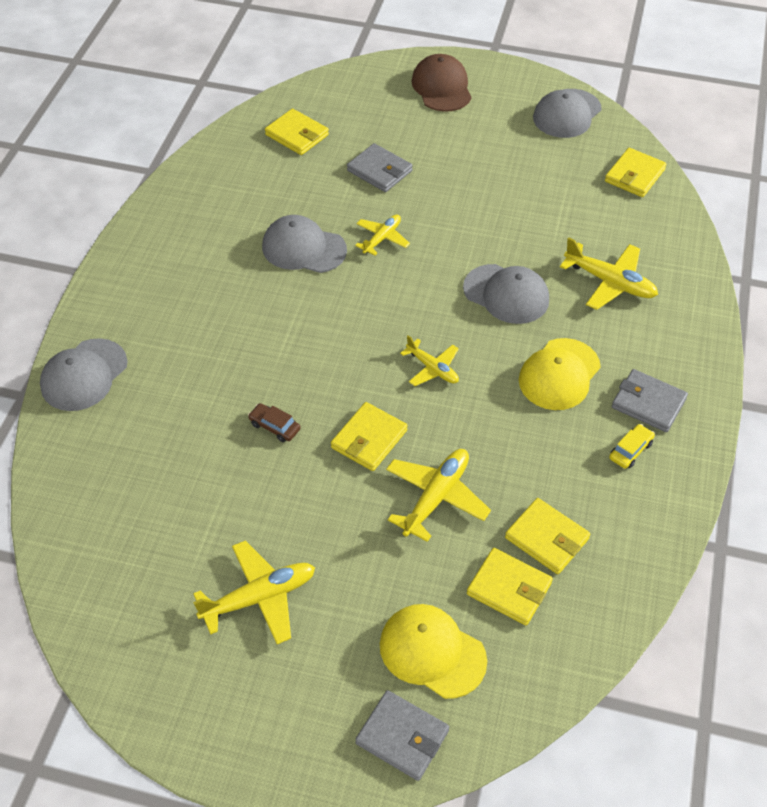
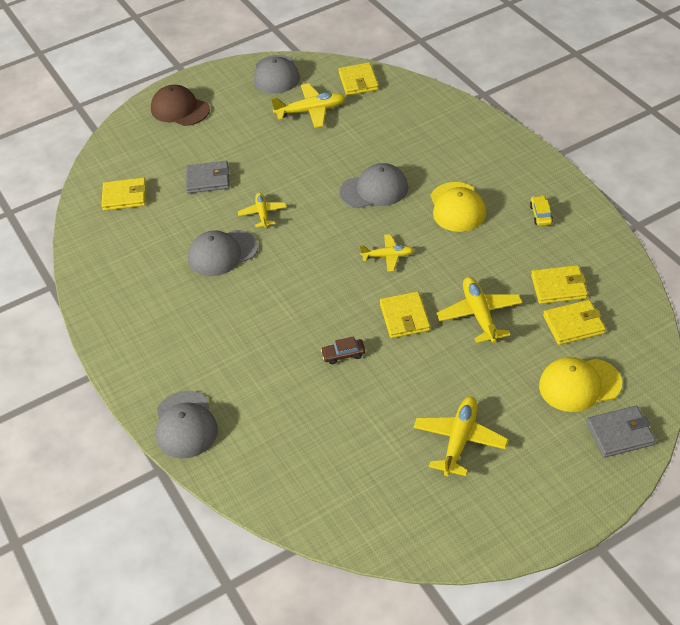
camera: 40 degrees left, 5 degrees down
(610, 282) = (420, 143): yellow plane -> yellow plane (311, 111)
(648, 403) = (519, 186): grey wallet -> none

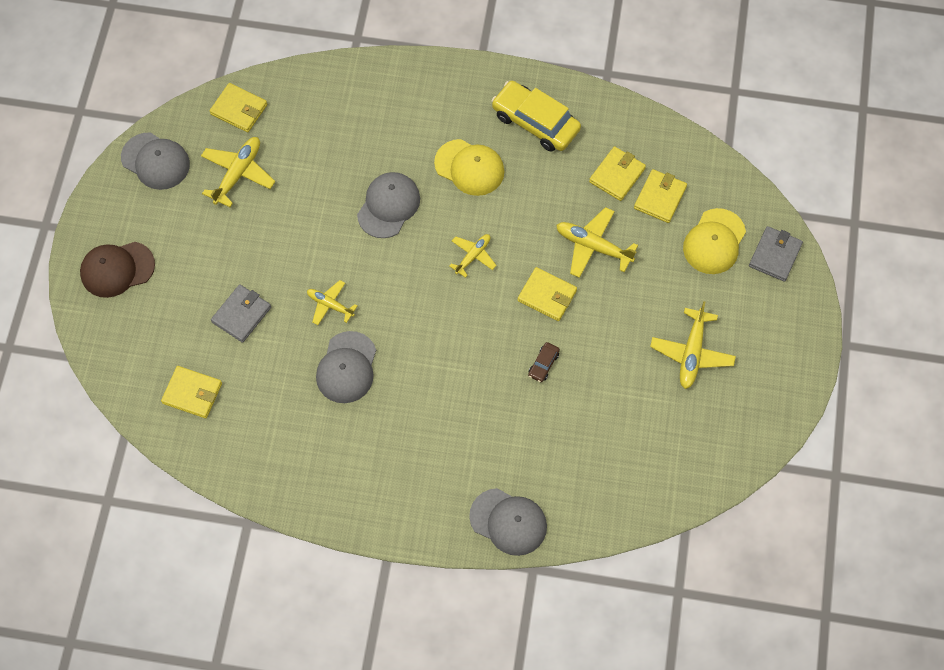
camera: 55 degrees left, 20 degrees up
(125, 196) = (192, 393): yellow wallet -> yellow wallet turned 75 degrees clockwise
(460, 440) = (691, 353): yellow plane -> yellow plane turned 135 degrees counterclockwise
(541, 215) = (535, 122): yellow car -> yellow car, size x2.31

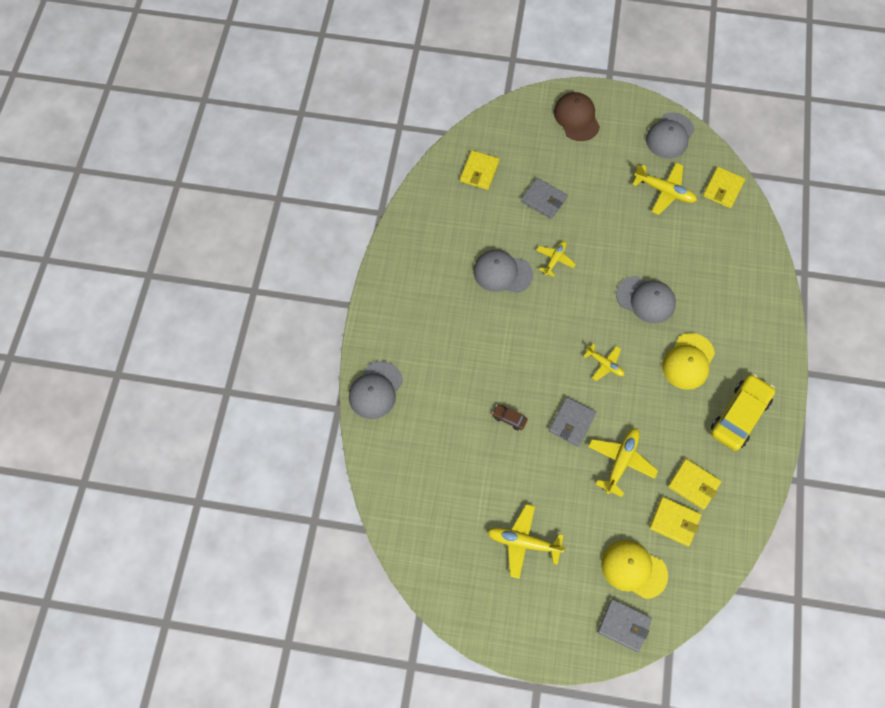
camera: 90 degrees right, 0 degrees up
(547, 295) = (572, 422): yellow wallet -> grey wallet

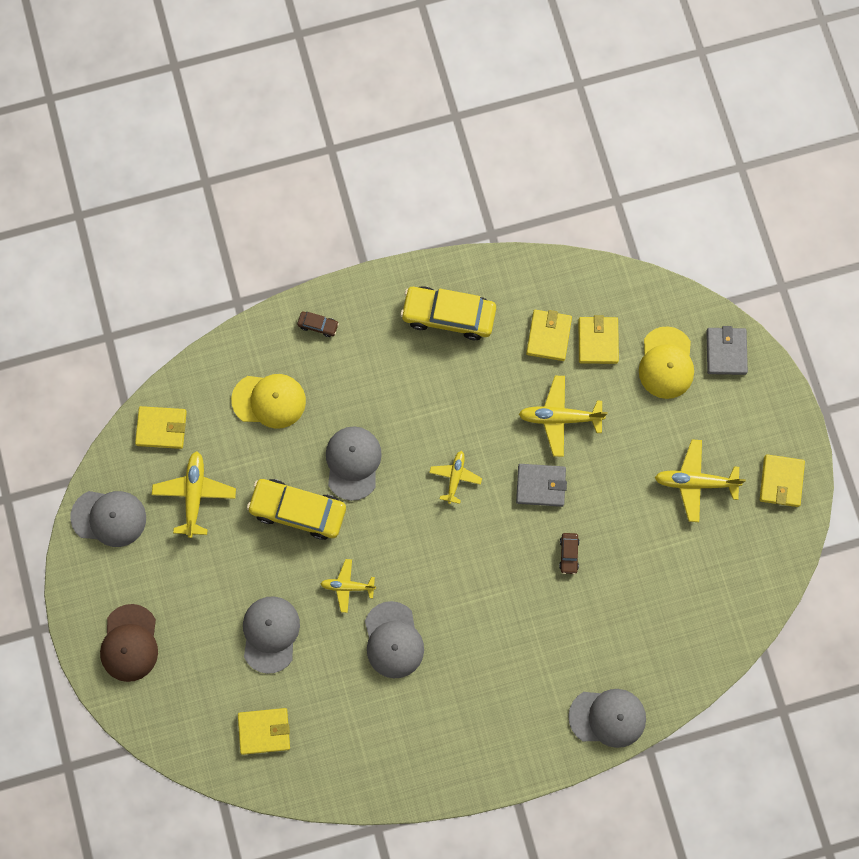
camera: 115 degrees left, 10 degrees up
(492, 614) = (781, 481): none -> yellow wallet
(523, 542) = (695, 482): yellow plane -> yellow plane turned 105 degrees clockwise
(544, 200) = (270, 634): grey wallet -> grey cap
(576, 118) = (130, 643): brown cap -> brown cap turned 45 degrees counterclockwise
(625, 250) = (298, 510): none -> yellow car
(688, 361) = (409, 389): yellow cap -> yellow cap (269, 400)
(765, 319) = (318, 325): none -> brown car

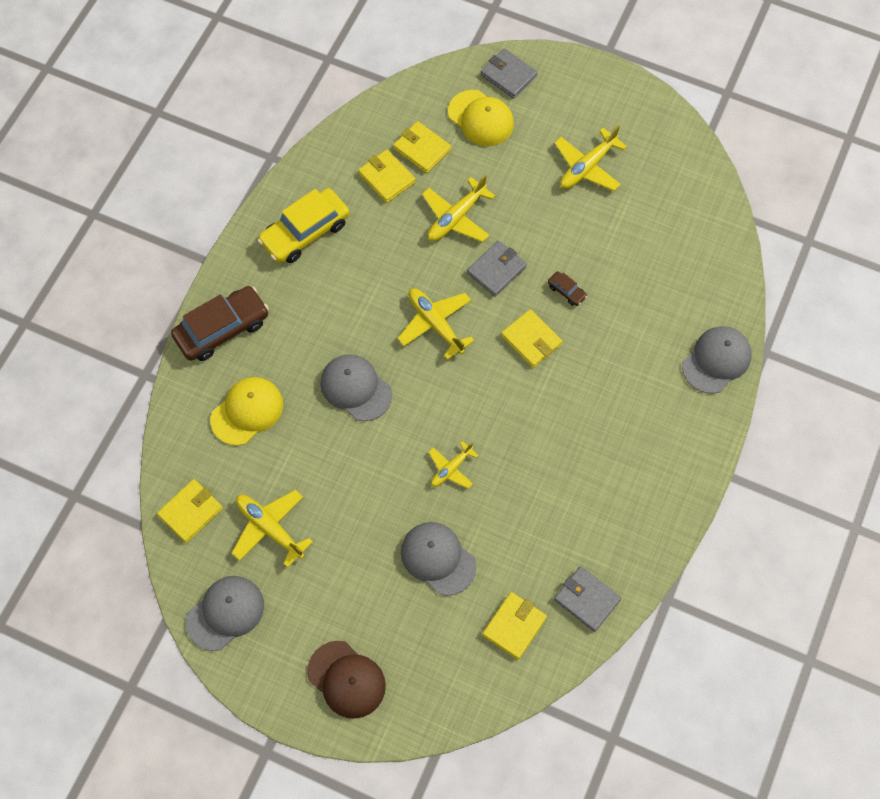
camera: 50 degrees left, 10 degrees down
(298, 510) = (356, 458): yellow car -> none
(318, 325) = (222, 329): brown car -> brown car, size x2.31
(327, 768) = (586, 600): none -> grey wallet
(393, 640) = (524, 468): grey cap -> none
(455, 477) = (435, 324): yellow plane -> yellow plane, size x1.58
(781, 481) = (636, 113): yellow wallet -> yellow wallet (531, 340)

